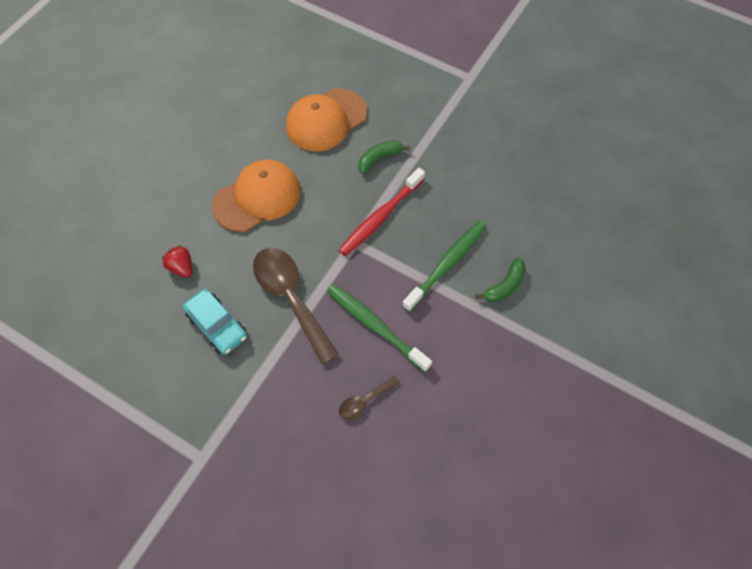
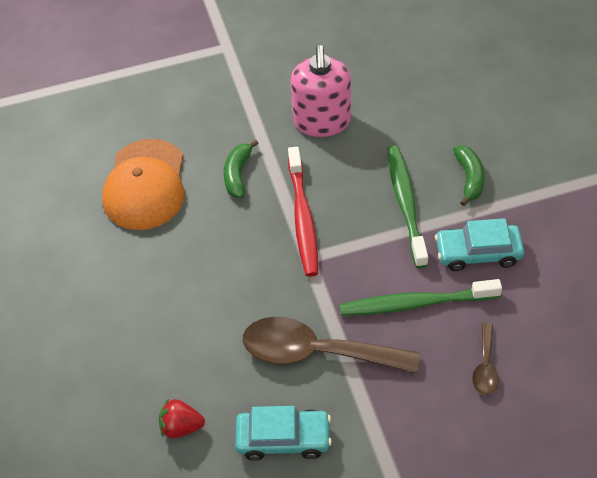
camera: 45 degrees left, 10 degrees down
(257, 198) = (171, 303): orange cap -> none
(449, 334) = (478, 253): none -> turquoise car
(464, 170) = (322, 121): none -> pink soap dispenser

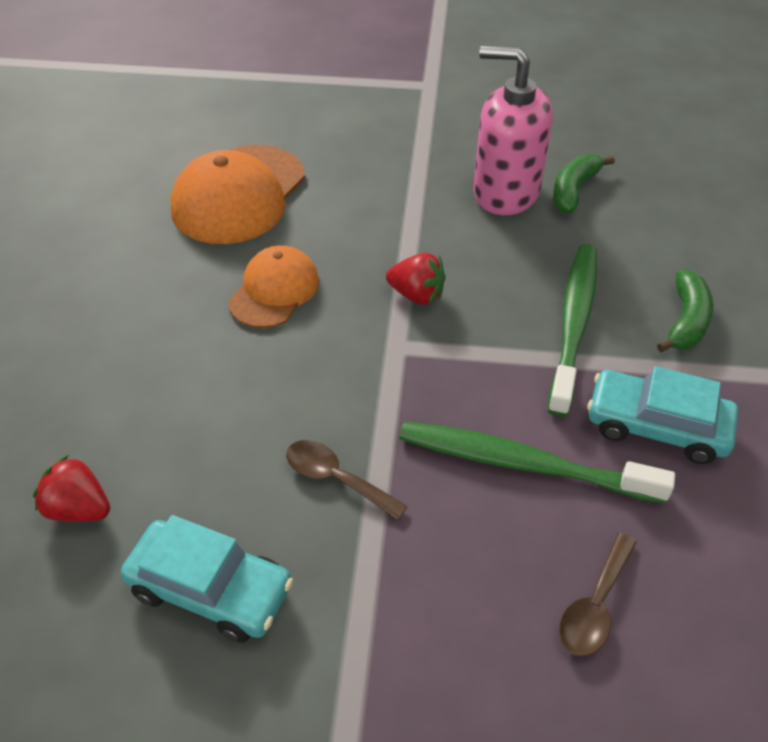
camera: 20 degrees right, 5 degrees down
(212, 248) = (274, 291): none -> orange cap
(238, 174) = (361, 218): green banana -> green banana (574, 190)
(303, 218) = (417, 295): red toothbrush -> red strawberry
(317, 352) = (336, 478): brown spoon -> brown spoon, size x0.47
(322, 121) = (505, 192): pink soap dispenser -> pink soap dispenser turned 90 degrees clockwise

